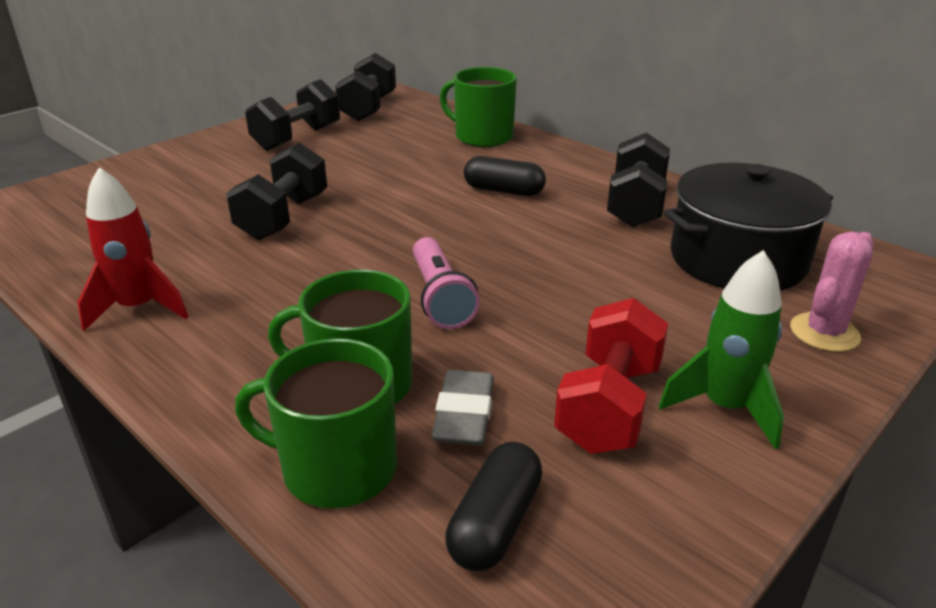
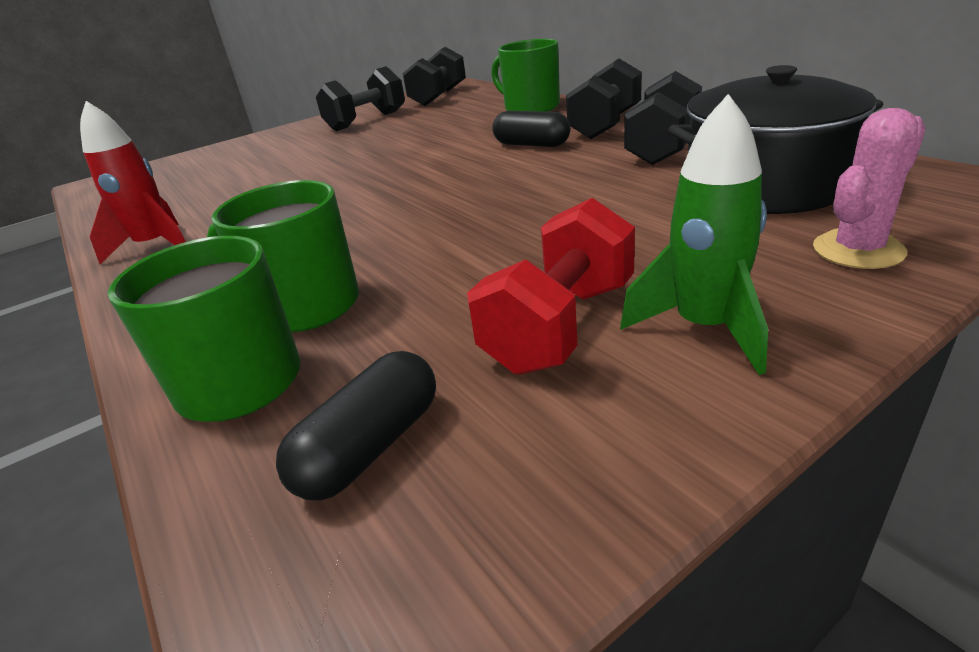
camera: 15 degrees right, 0 degrees up
(283, 217) = (320, 175): black dumbbell -> black dumbbell (605, 125)
(440, 297) = (426, 230): pink flashlight -> none
(464, 415) = (395, 333): grey eraser -> none

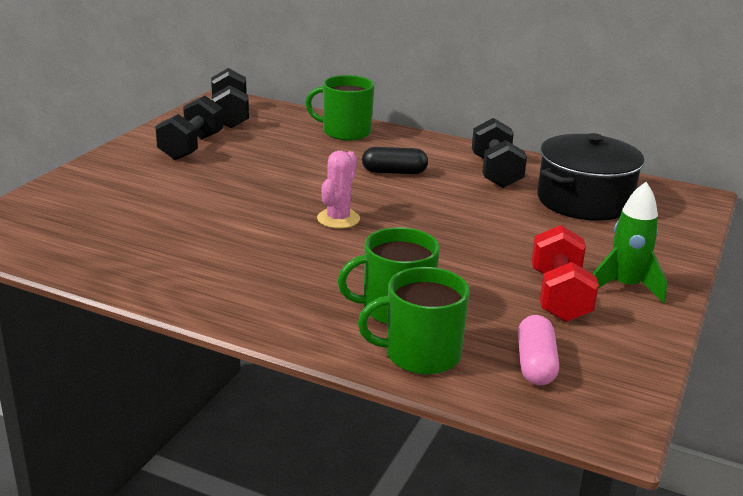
camera: 35 degrees left, 5 degrees down
(156, 246) = (190, 286): red rocket -> none
(370, 447) = (535, 364): black capsule -> pink capsule
(605, 125) = (432, 152): black dumbbell -> none
(858, 250) = (659, 238): pink cactus -> pink cactus (338, 219)

